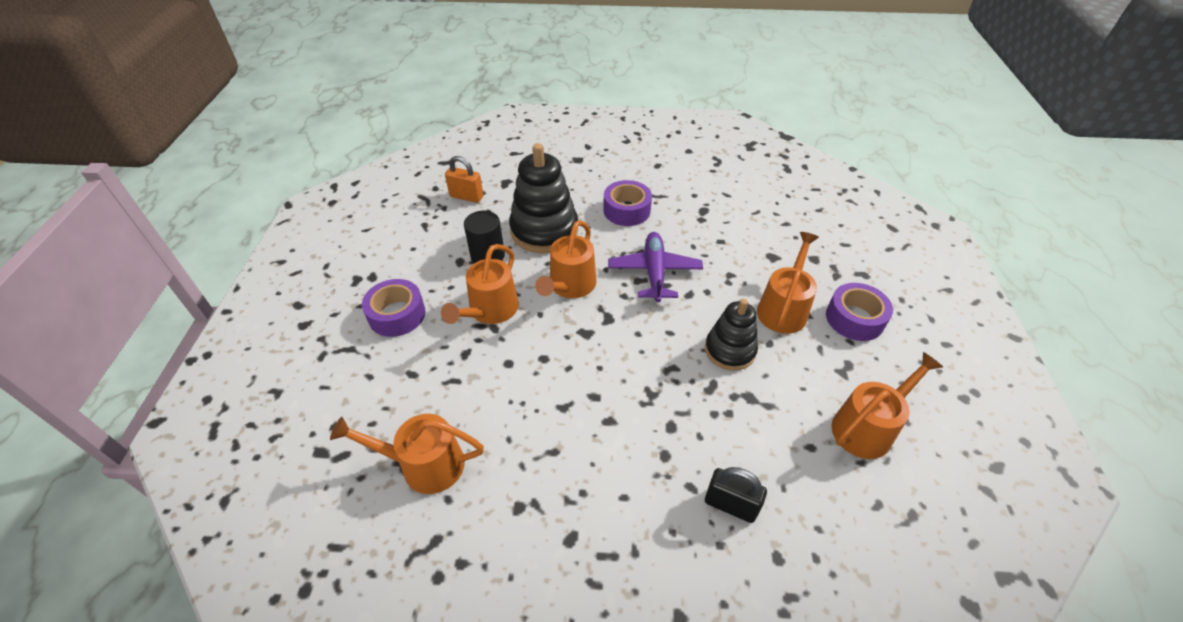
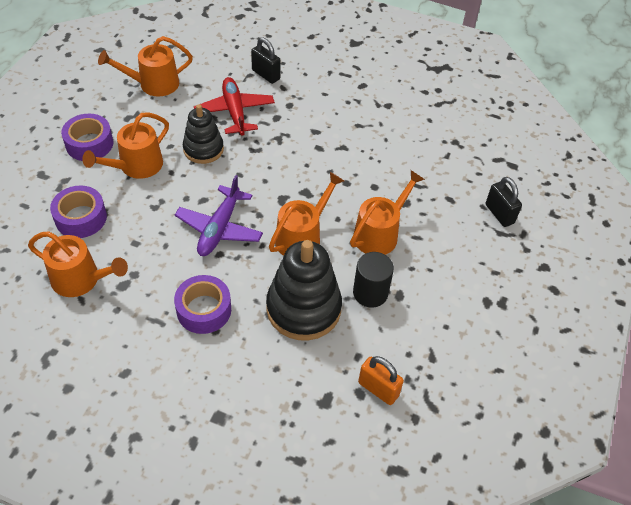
camera: 165 degrees left, 5 degrees up
(349, 372) = (499, 214): none -> black padlock
(397, 315) = (462, 253): purple tape -> purple tape (81, 218)
(424, 465) = (443, 140): orange watering can -> orange watering can (81, 279)
(730, 417) = (235, 112): none -> red plane

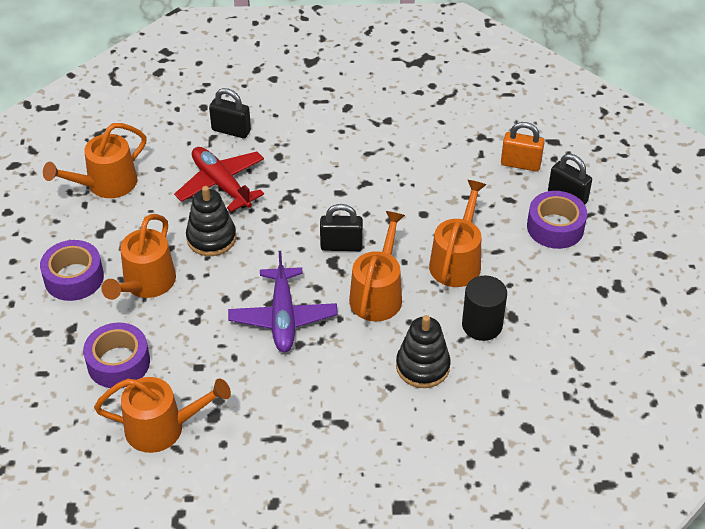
camera: 20 degrees left, 5 degrees down
(204, 310) = (318, 408): purple tape -> purple tape (555, 227)
(296, 189) = (341, 246): none -> black padlock
(303, 308) = (422, 366): black stacking toy -> black stacking toy, size x0.62
(378, 389) = (543, 416): orange padlock -> orange padlock (520, 164)

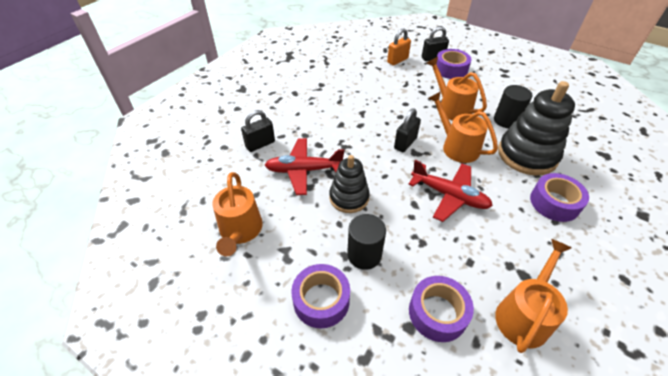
camera: 55 degrees left, 0 degrees up
(146, 283) = (364, 254): orange watering can -> black cylinder
(283, 317) = (449, 195): purple plane -> red plane
(350, 415) = (554, 203): none -> purple tape
(422, 366) = (527, 155): black stacking toy -> black stacking toy, size x1.60

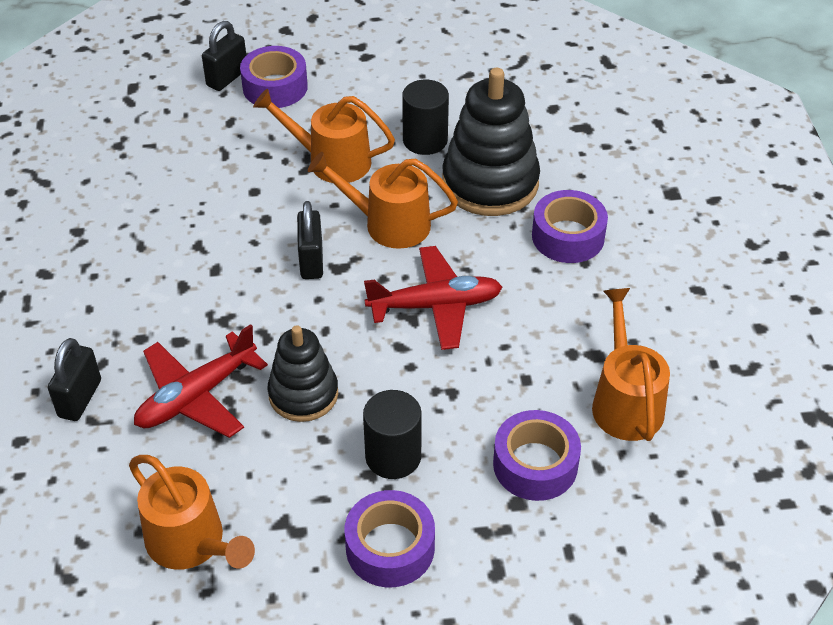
camera: 40 degrees left, 0 degrees up
(397, 60) = (170, 113): orange padlock -> none

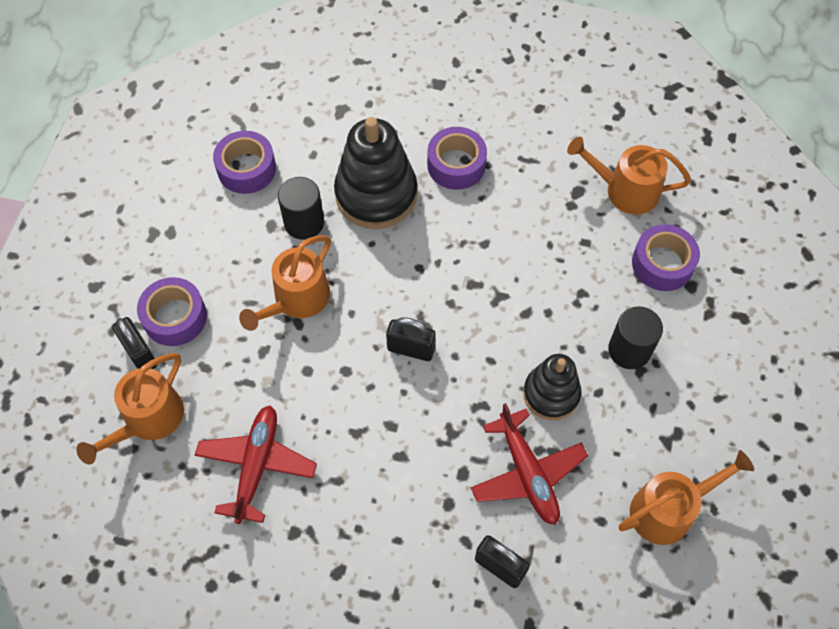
camera: 70 degrees left, 15 degrees up
(389, 224) = (392, 280): orange watering can -> orange watering can (148, 419)
(390, 547) = (707, 376): purple tape -> purple tape (246, 169)
(435, 306) = (493, 276): red plane -> red plane (257, 465)

